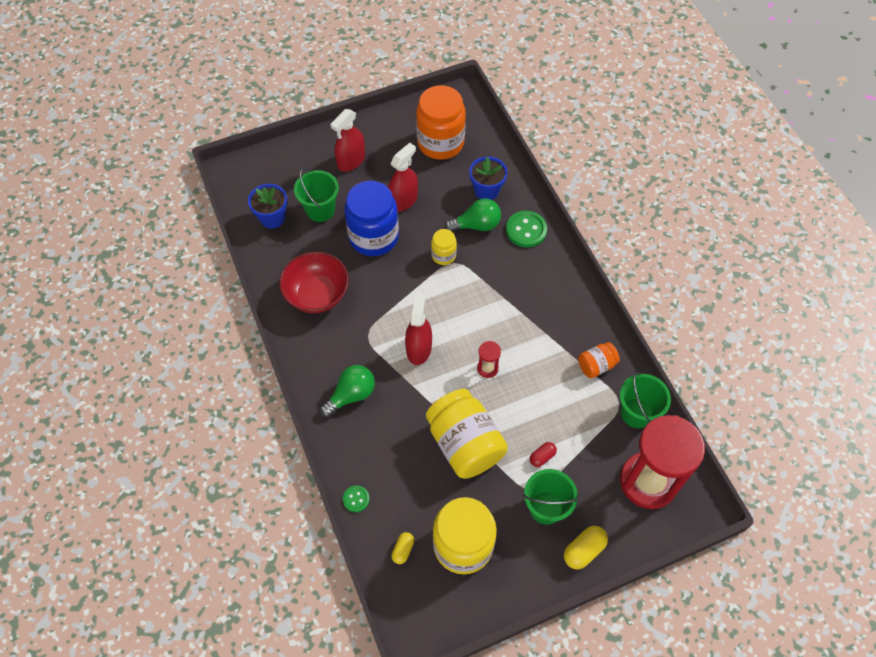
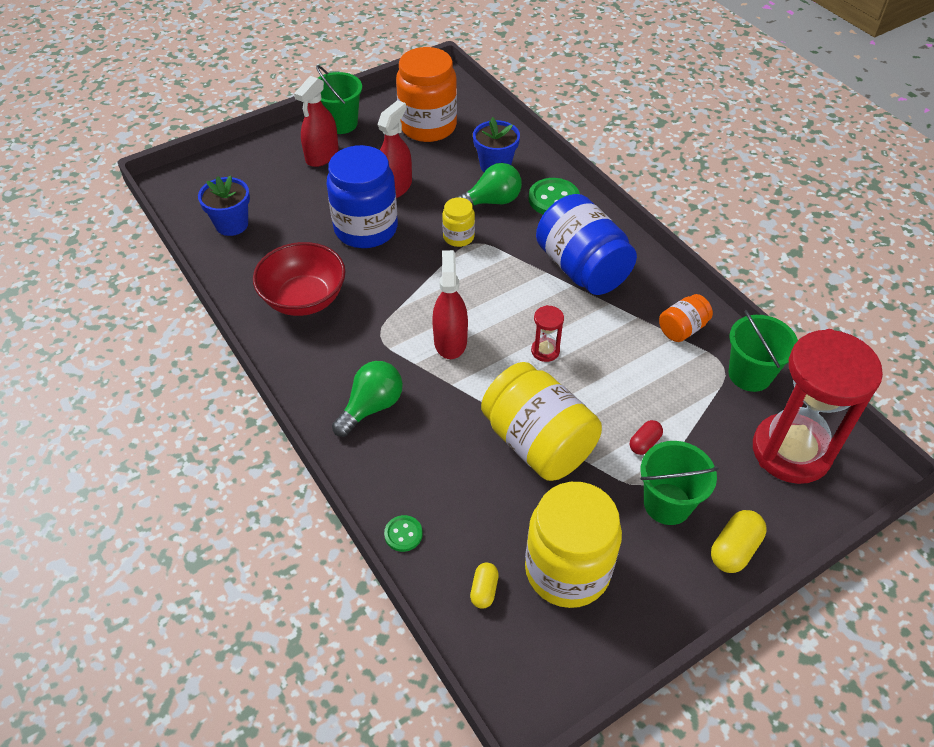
camera: 10 degrees left, 10 degrees down
(320, 210) = (292, 209): green bucket -> green bucket (340, 123)
(533, 299) = (582, 268): none -> blue jar

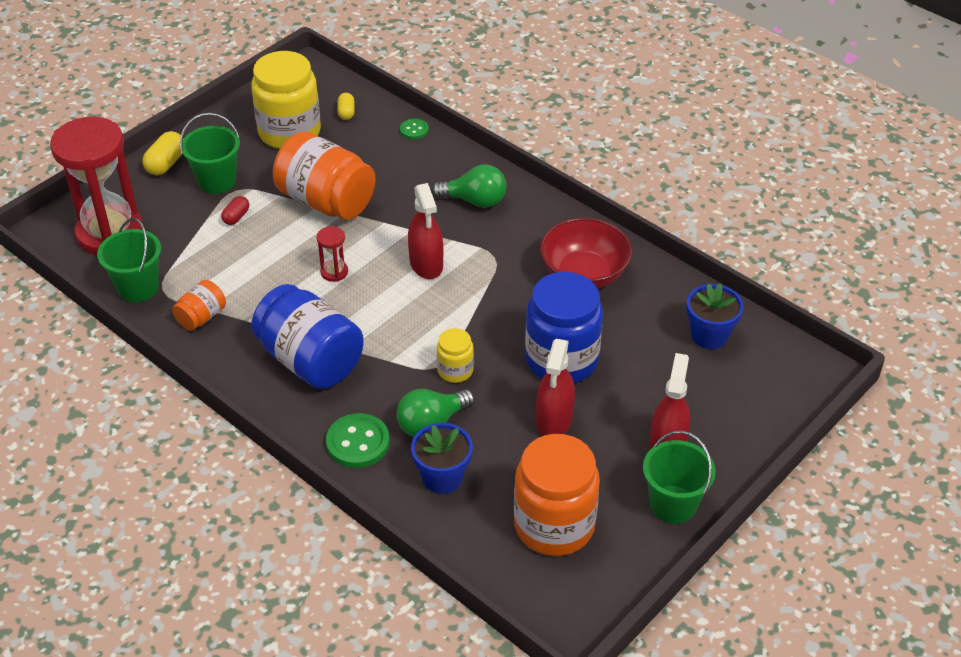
camera: 165 degrees right, 5 degrees down
(371, 407) = (474, 201): green light bulb -> green light bulb turned 105 degrees counterclockwise
(538, 443) = (326, 201): yellow jar -> orange jar

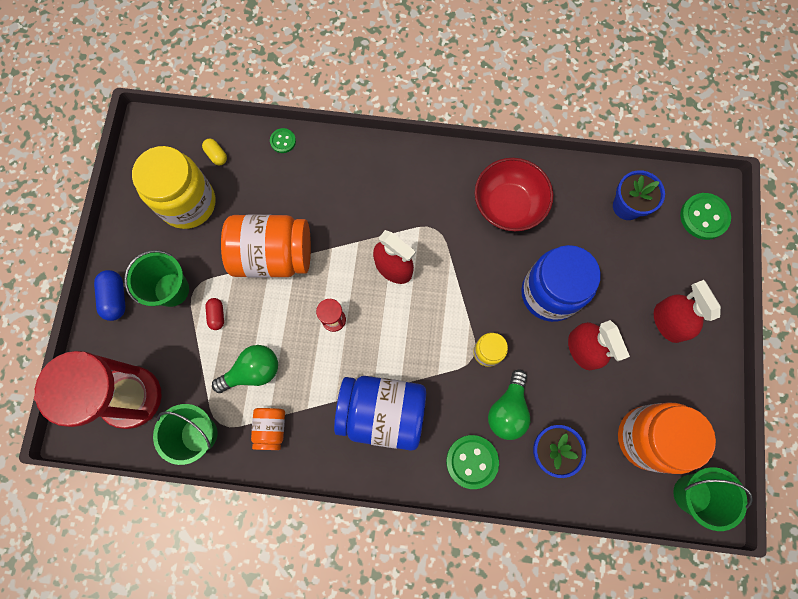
camera: 35 degrees left, 30 degrees up
(166, 163) = (115, 298): yellow capsule -> blue capsule
(474, 201) = (381, 184): green light bulb -> green light bulb (253, 371)
(673, 504) = (704, 367): green bucket -> green bucket (692, 494)
(788, 385) = (704, 217): none -> green button

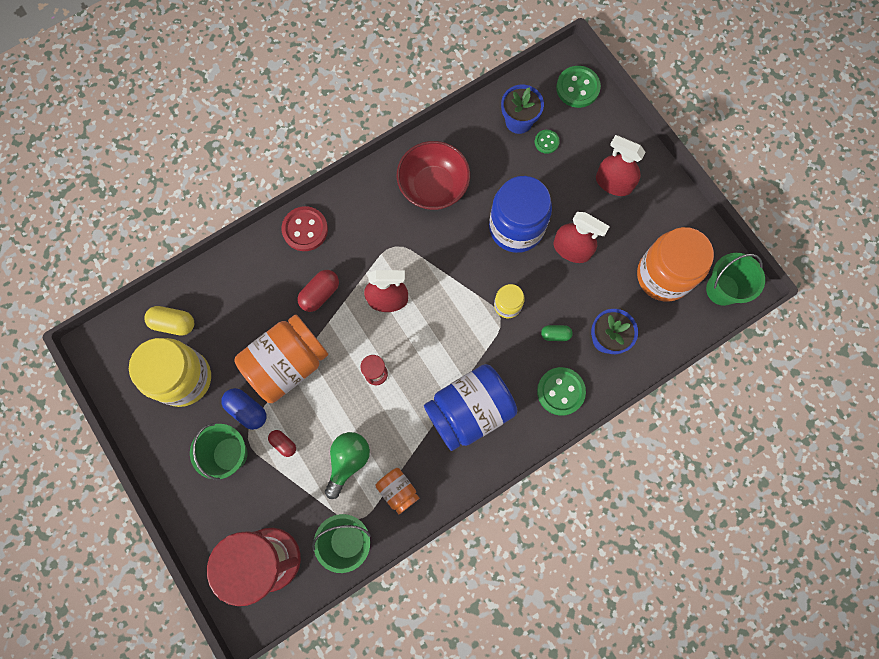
camera: 40 degrees left, 0 degrees up
(115, 298) = (190, 497): blue capsule -> blue capsule (247, 410)
(216, 155) = (173, 323): yellow capsule -> yellow capsule, size x1.58
(283, 141) = (218, 271): green button -> green button (546, 142)
(344, 220) = (320, 294): none -> red capsule
(376, 160) = (305, 229): none -> red button
(508, 410) = (555, 334): green light bulb -> green capsule

